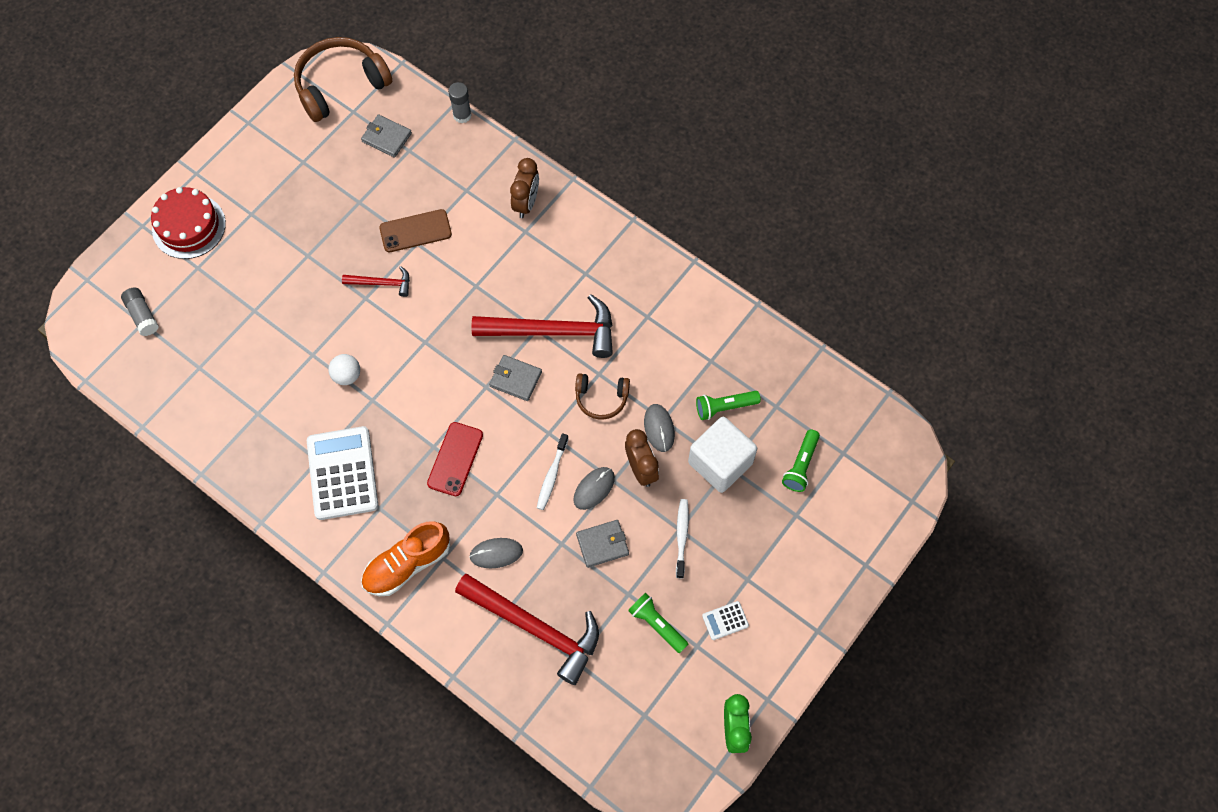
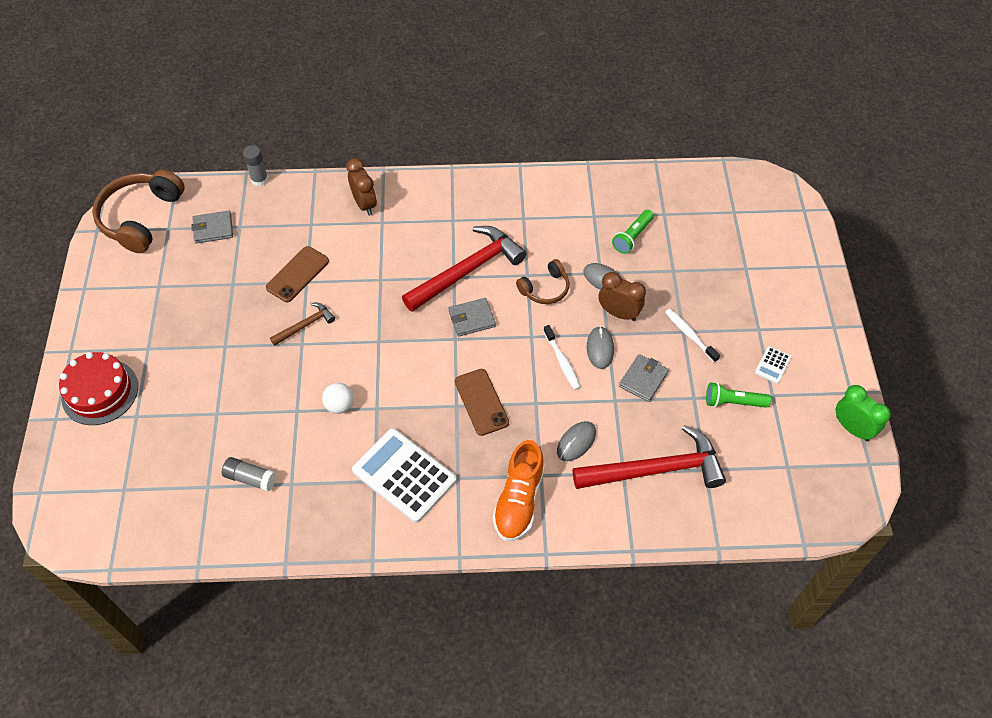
camera: 40 degrees left, 10 degrees down
(142, 315) = (119, 483): grey glue stick -> grey glue stick (250, 478)
(382, 283) = (305, 325): red hammer -> brown hammer
(455, 459) = (481, 402): red phone -> brown phone
(720, 463) = (665, 272): white cube -> none
(801, 465) = (717, 237): green flashlight -> none

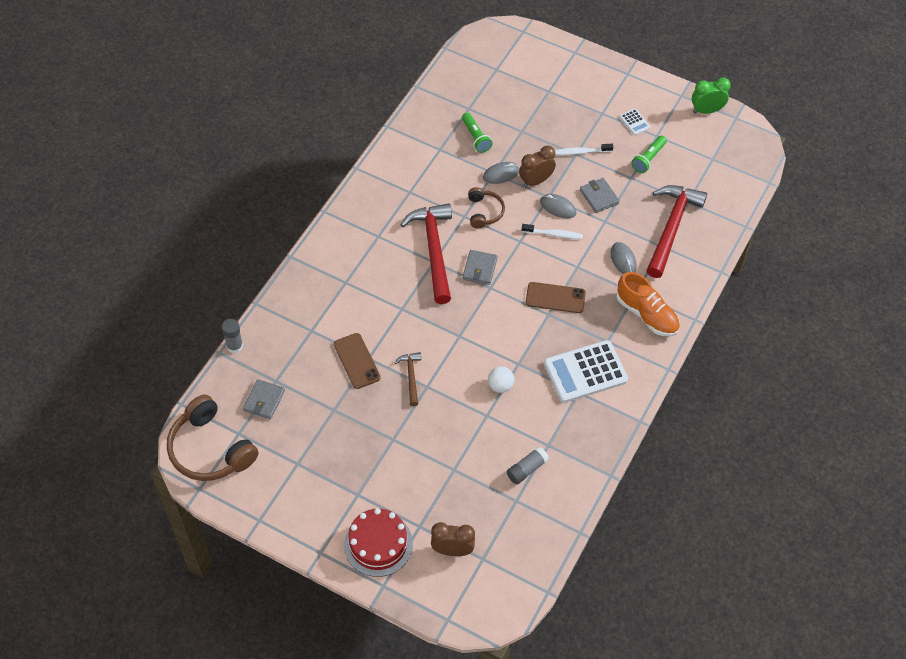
camera: 60 degrees left, 0 degrees up
(364, 204) = (318, 285): brown clock -> brown clock (452, 550)

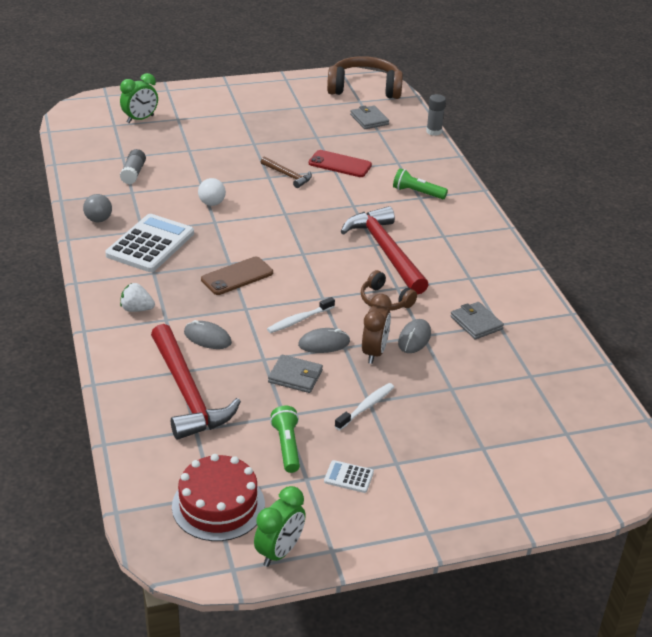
camera: 135 degrees right, 20 degrees down
(357, 361) = (340, 164): brown phone -> red phone
(378, 544) = (195, 101): red cake -> red cake (218, 505)
(434, 250) = (386, 251): red hammer -> red hammer turned 150 degrees counterclockwise
(452, 550) = (140, 119): brown clock -> green clock
(475, 137) = (484, 354): green flashlight -> green flashlight (417, 193)
(479, 269) = (329, 260): grey wallet -> grey wallet (476, 323)
(600, 428) = (98, 220): none -> grey ball
(647, 314) = (137, 309): orange shoe -> white strawberry

